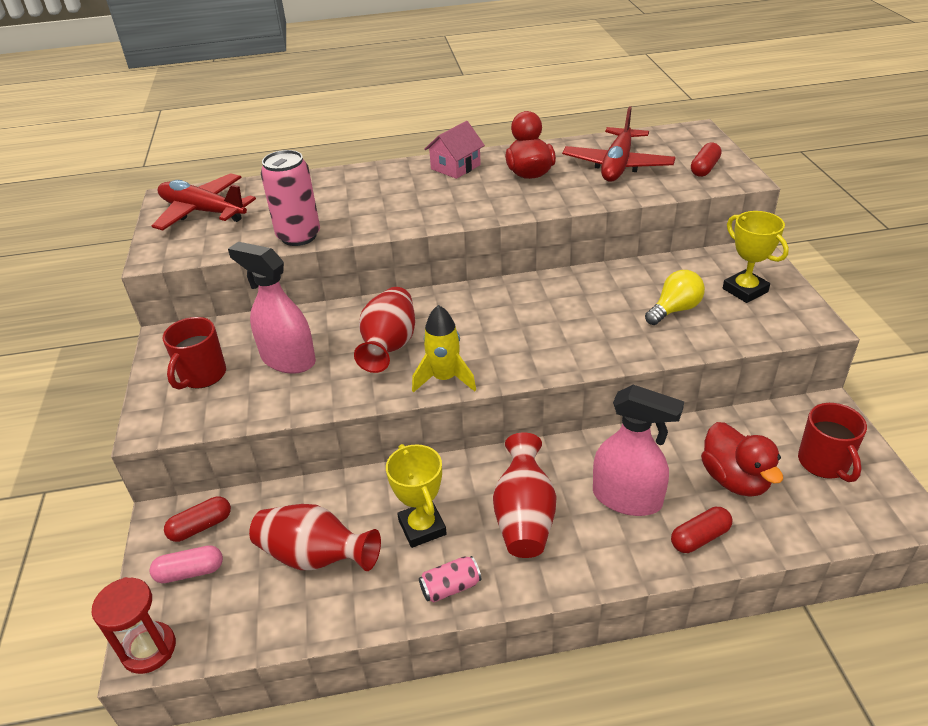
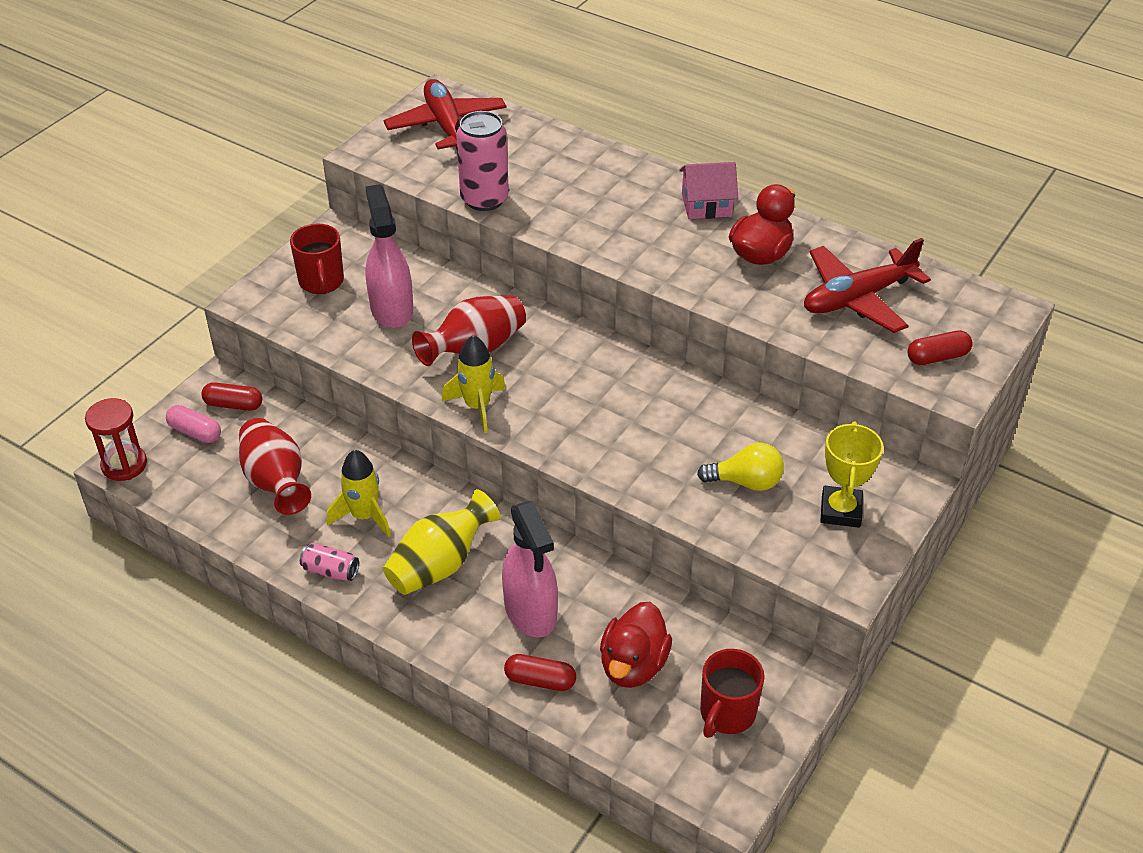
camera: 40 degrees right, 5 degrees up
(202, 376) = (321, 282): red mug -> red mug turned 75 degrees counterclockwise
(422, 527) = (364, 516): yellow trophy -> yellow rocket
(524, 517) = (440, 565): red vase -> yellow vase

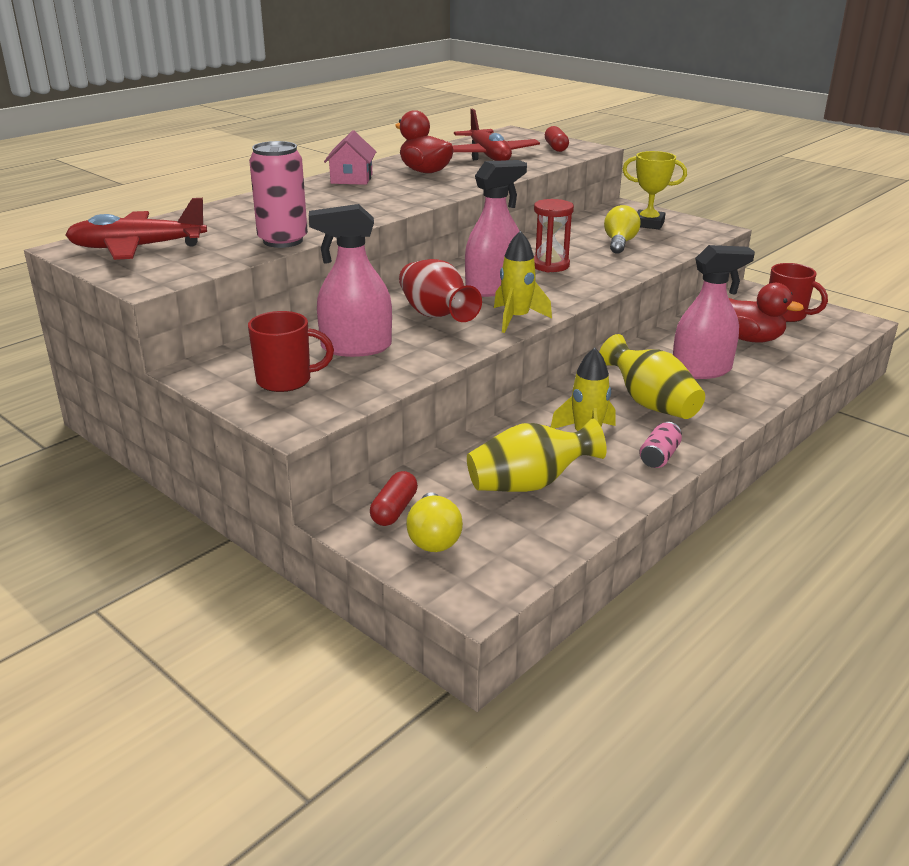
camera: 80 degrees left, 15 degrees down
(124, 465) = (478, 595): red hourglass -> red hourglass (550, 265)
(195, 432) = (433, 538): pink capsule -> yellow light bulb
(276, 482) = (529, 484): red vase -> yellow vase
(540, 680) = (772, 372): red capsule -> none
(558, 382) = (493, 288): none -> pink spray bottle

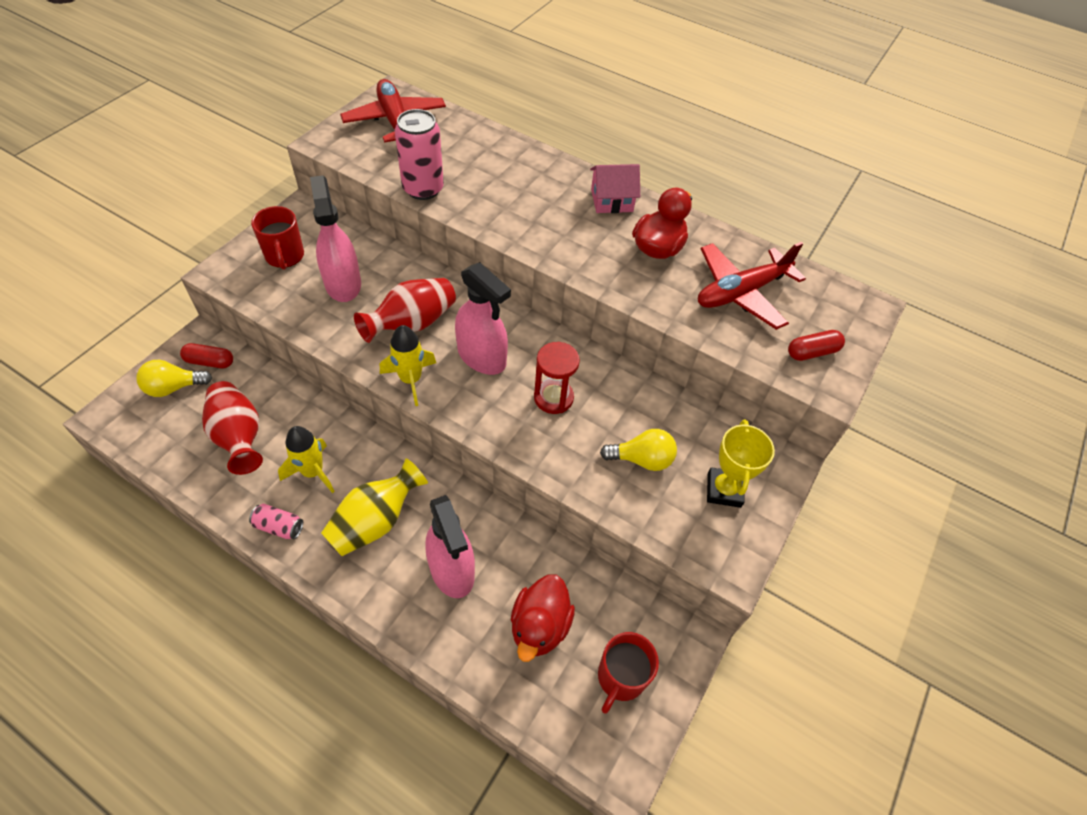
camera: 75 degrees right, 25 degrees up
(529, 484) = (239, 437): yellow vase -> red vase

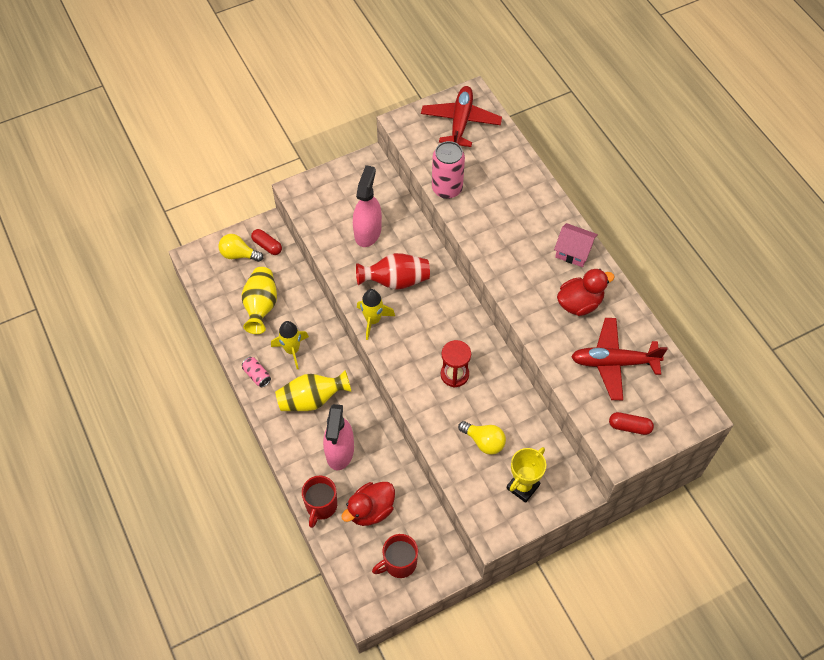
camera: 35 degrees right, 5 degrees up
(239, 437) = (261, 306): red vase -> yellow vase
(285, 256) = (342, 195): red mug -> red mug (321, 506)
(482, 357) = (426, 325): pink spray bottle -> none

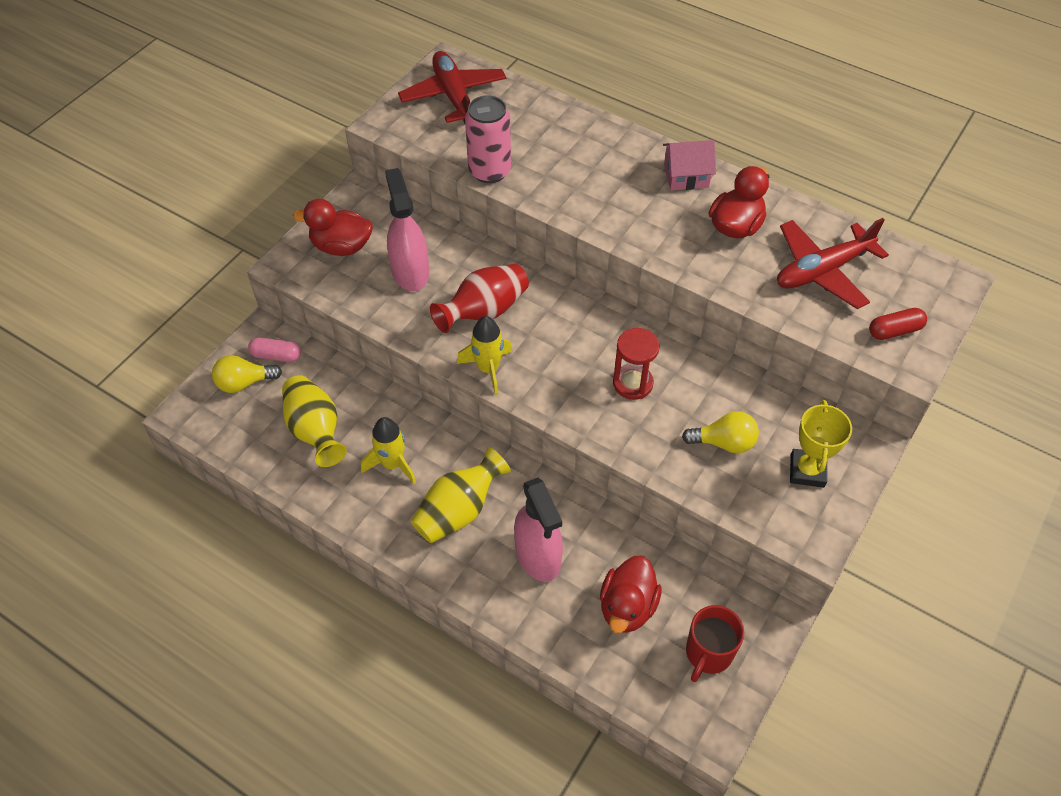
camera: 30 degrees left, 5 degrees down
(257, 375) = (365, 517): pink can -> none
(267, 246) = (276, 356): red capsule -> pink capsule
(321, 506) = (561, 637): red mug -> none
(337, 194) = (341, 247): none -> red duck

